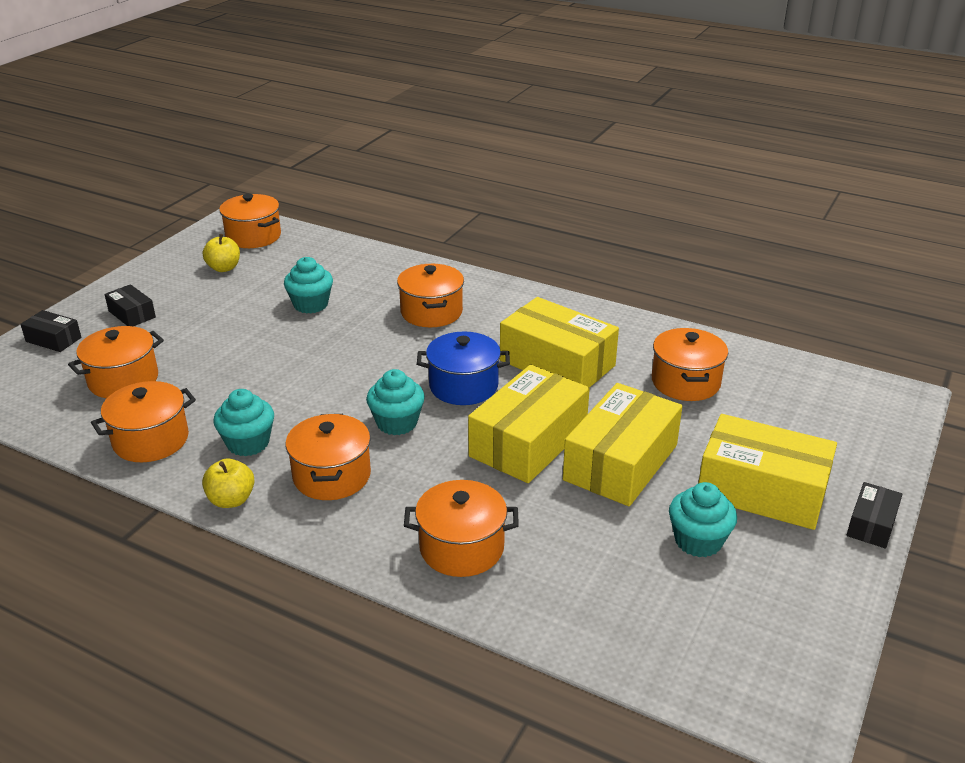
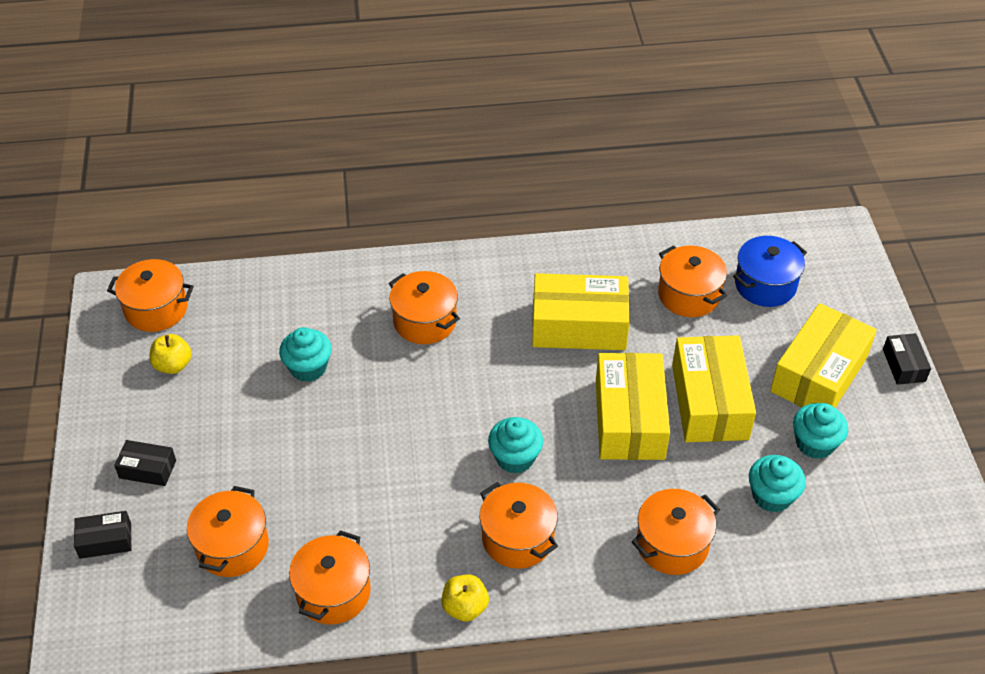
camera: 35 degrees left, 15 degrees up
(248, 443) = (418, 547): turquoise cupcake -> turquoise cupcake (772, 496)
(463, 386) = (530, 390): blue pot -> blue pot (765, 285)
(761, 490) = (819, 374): yellow box -> yellow box turned 45 degrees counterclockwise

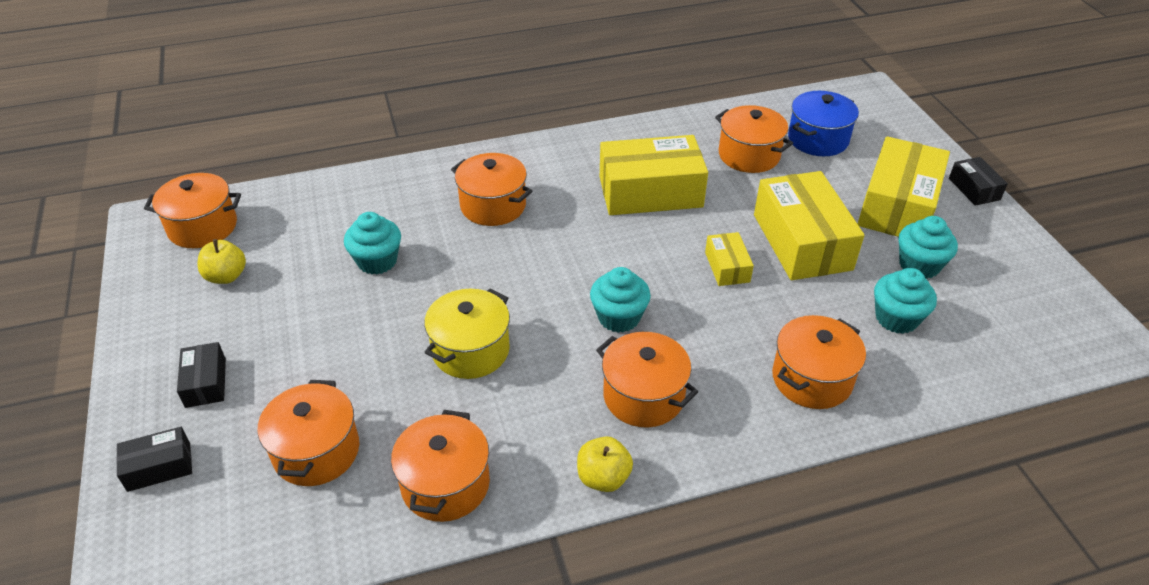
camera: 10 degrees left, 5 degrees down
(147, 469) = (205, 383): black box -> black box turned 75 degrees clockwise
(376, 471) = (470, 350): none -> yellow pot
(629, 419) = (727, 267): yellow box -> yellow box, size x0.48

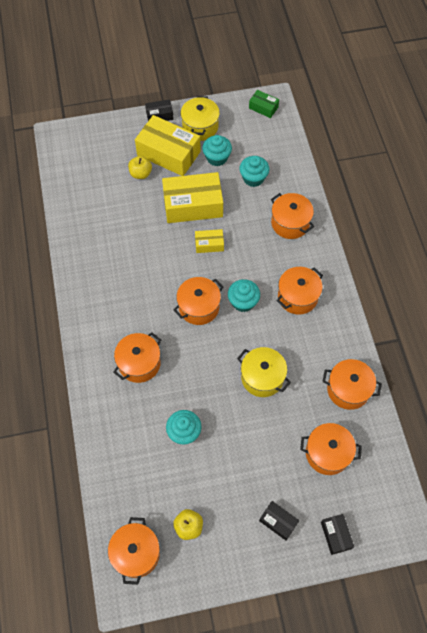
camera: 85 degrees left, 20 degrees up
(205, 383) = (278, 522): black box -> black box turned 45 degrees clockwise
(603, 477) = (345, 320): yellow apple -> yellow apple (140, 174)
(650, 192) = (138, 273): yellow box -> none
(749, 155) = (111, 214): orange pot -> orange pot (199, 307)
(818, 139) = (101, 175): blue pot -> none
(978, 239) = (200, 127): none -> yellow pot
(1082, 325) = (263, 107): none -> green box

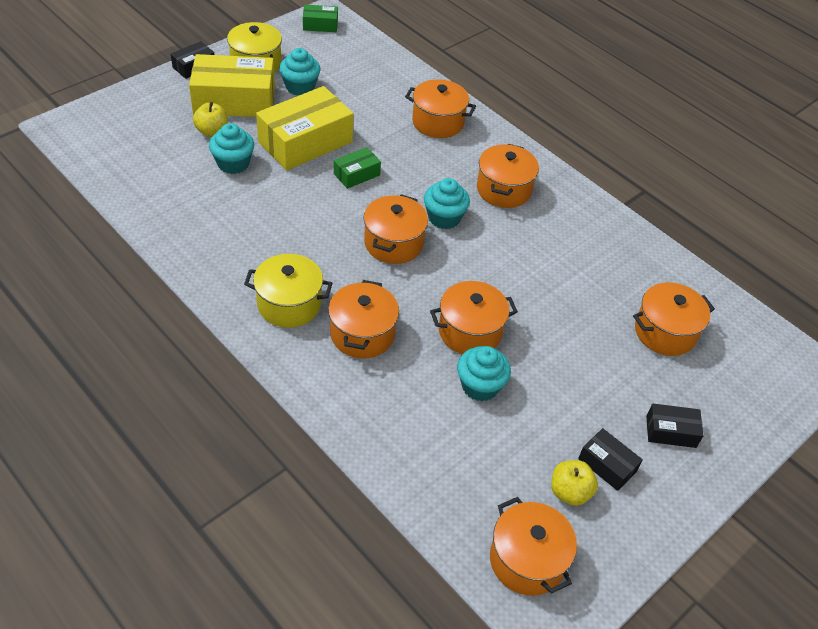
camera: 35 degrees left, 15 degrees down
(209, 244) = (356, 174): yellow box -> green box
(253, 178) = (360, 93): turquoise cupcake -> turquoise cupcake (233, 163)
(262, 377) = (528, 286): yellow pot -> yellow pot (289, 304)
(336, 535) = (745, 413): black box -> black box (607, 465)
(348, 389) = (634, 258): orange pot -> orange pot (470, 331)

